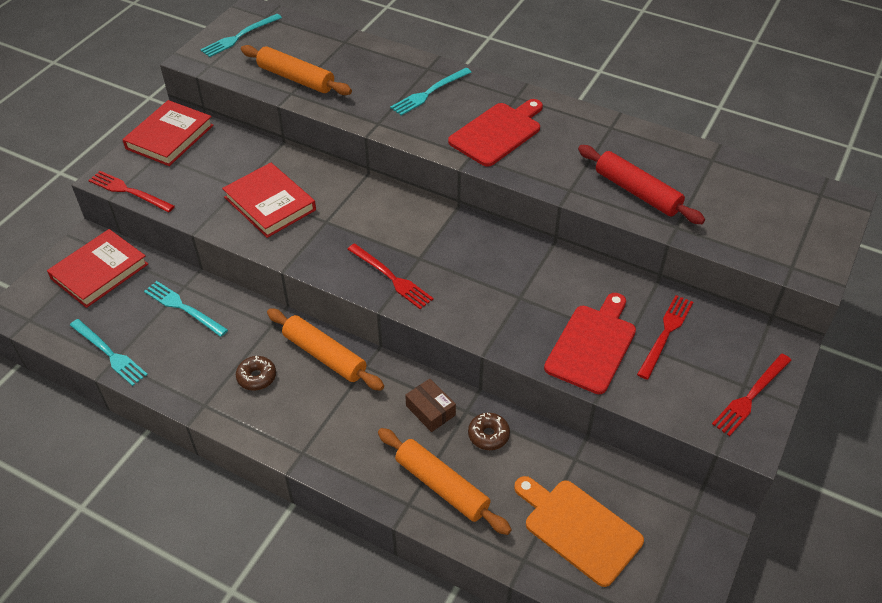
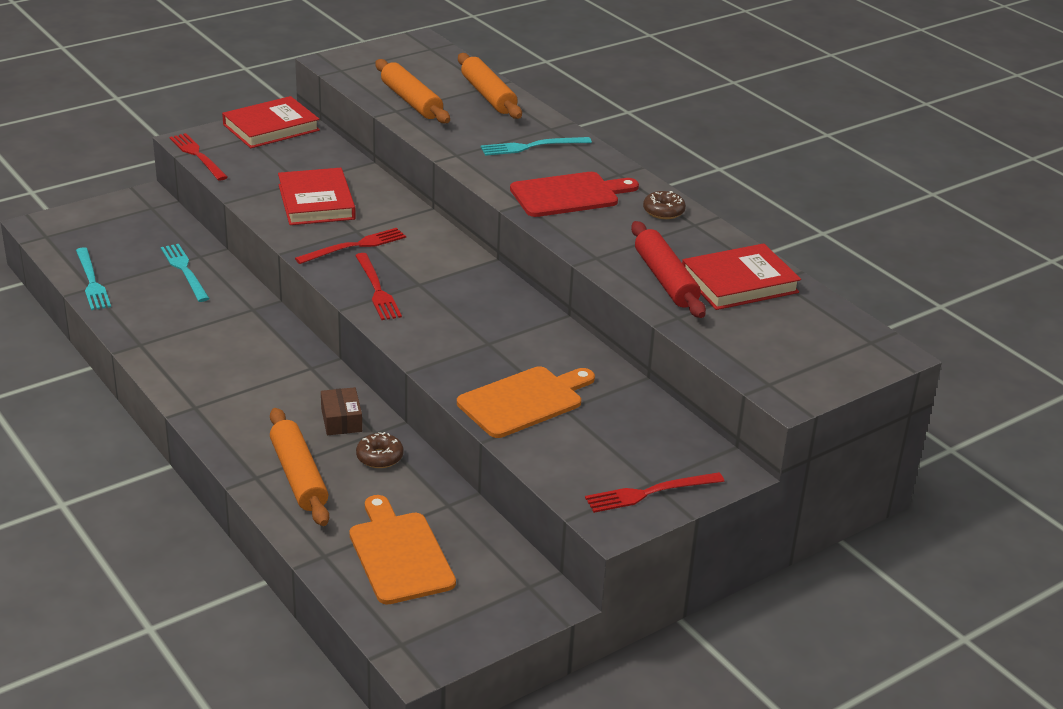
camera: 25 degrees right, 15 degrees down
(99, 271) = (135, 222): red book -> red book (739, 282)
(239, 36) = (389, 56): turquoise fork -> none
(256, 377) = (204, 341): brown donut -> brown donut (663, 211)
(324, 356) = (280, 347): orange rolling pin -> orange rolling pin (488, 95)
(592, 345) = (524, 401): red cutting board -> orange cutting board
(665, 334) = (610, 418): red fork -> red fork (355, 246)

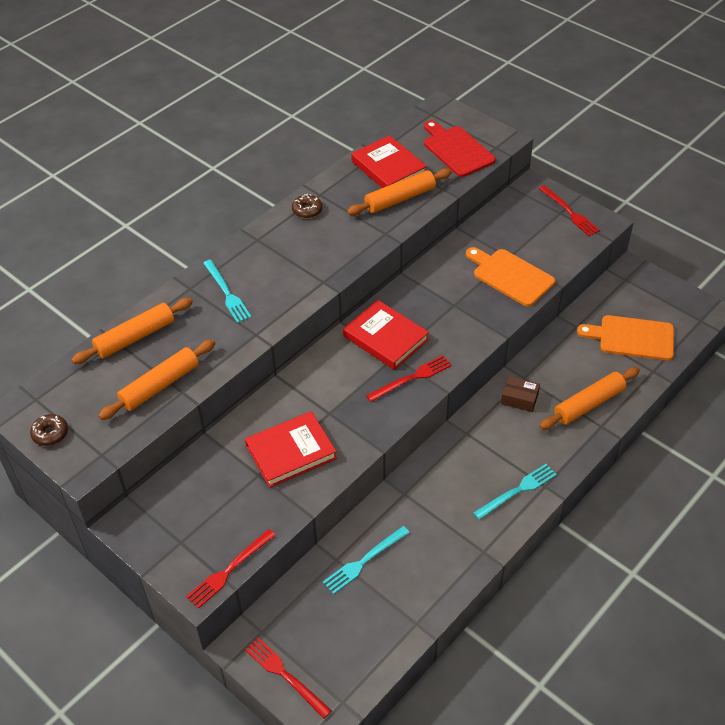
camera: 100 degrees left, 15 degrees up
(92, 281) = (406, 626): turquoise fork -> turquoise fork (517, 491)
(271, 127) = (154, 530): red book -> red book (385, 338)
(341, 420) = (519, 399): brown box -> brown box turned 45 degrees clockwise
(355, 246) = (354, 407): red fork -> red fork (285, 675)
(379, 457) = (548, 369): brown donut -> brown donut (50, 434)
(399, 554) = (632, 337): orange cutting board -> orange cutting board turned 45 degrees clockwise
(569, 195) = (300, 260): red cutting board -> red cutting board (457, 150)
(665, 279) = (400, 199): red rolling pin -> orange rolling pin

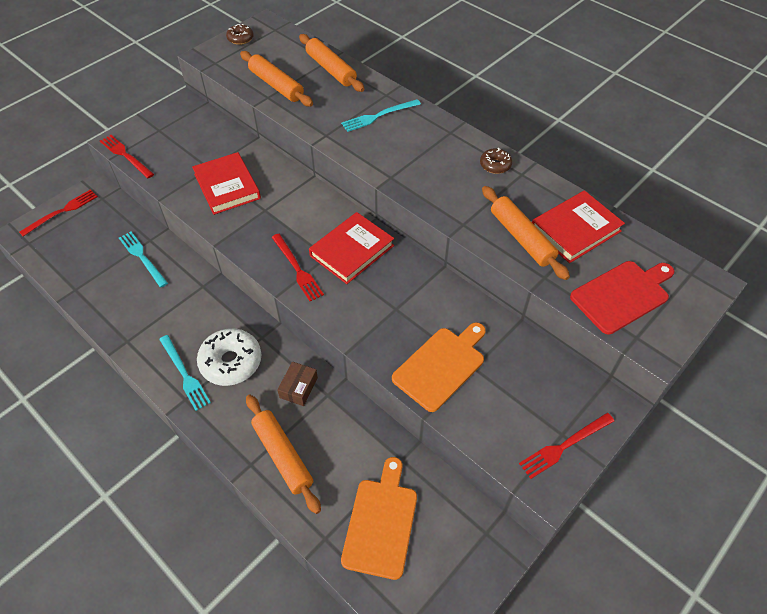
camera: 90 degrees right, 5 degrees up
(498, 454) = (231, 362): none -> white donut

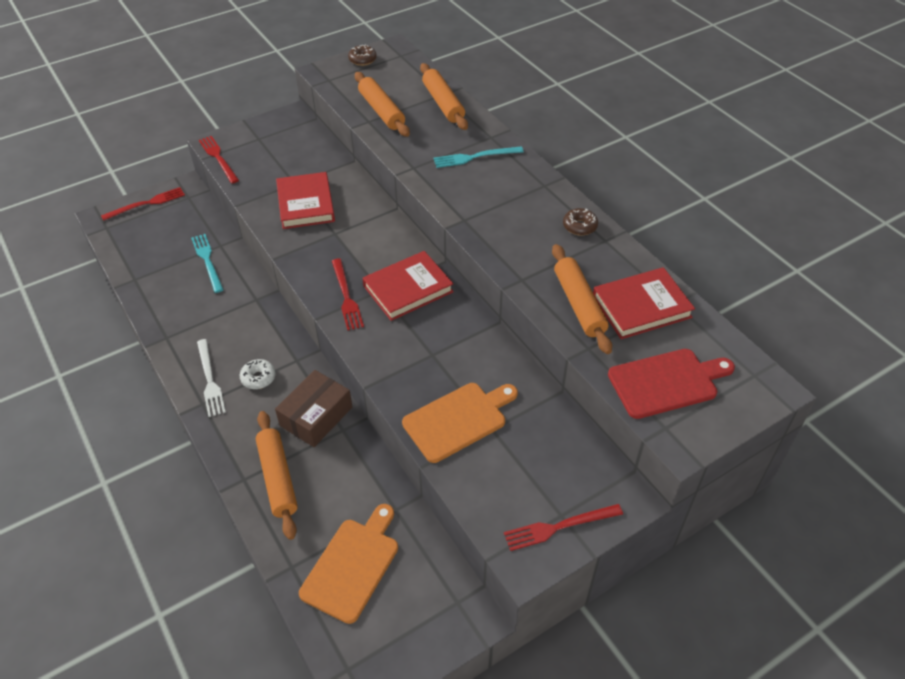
camera: 15 degrees right, 5 degrees down
(184, 374) = (210, 380): turquoise fork -> white fork
(231, 362) = (258, 378): white donut -> white donut, size x0.54
(298, 387) = (316, 416): brown box -> brown box, size x1.63

